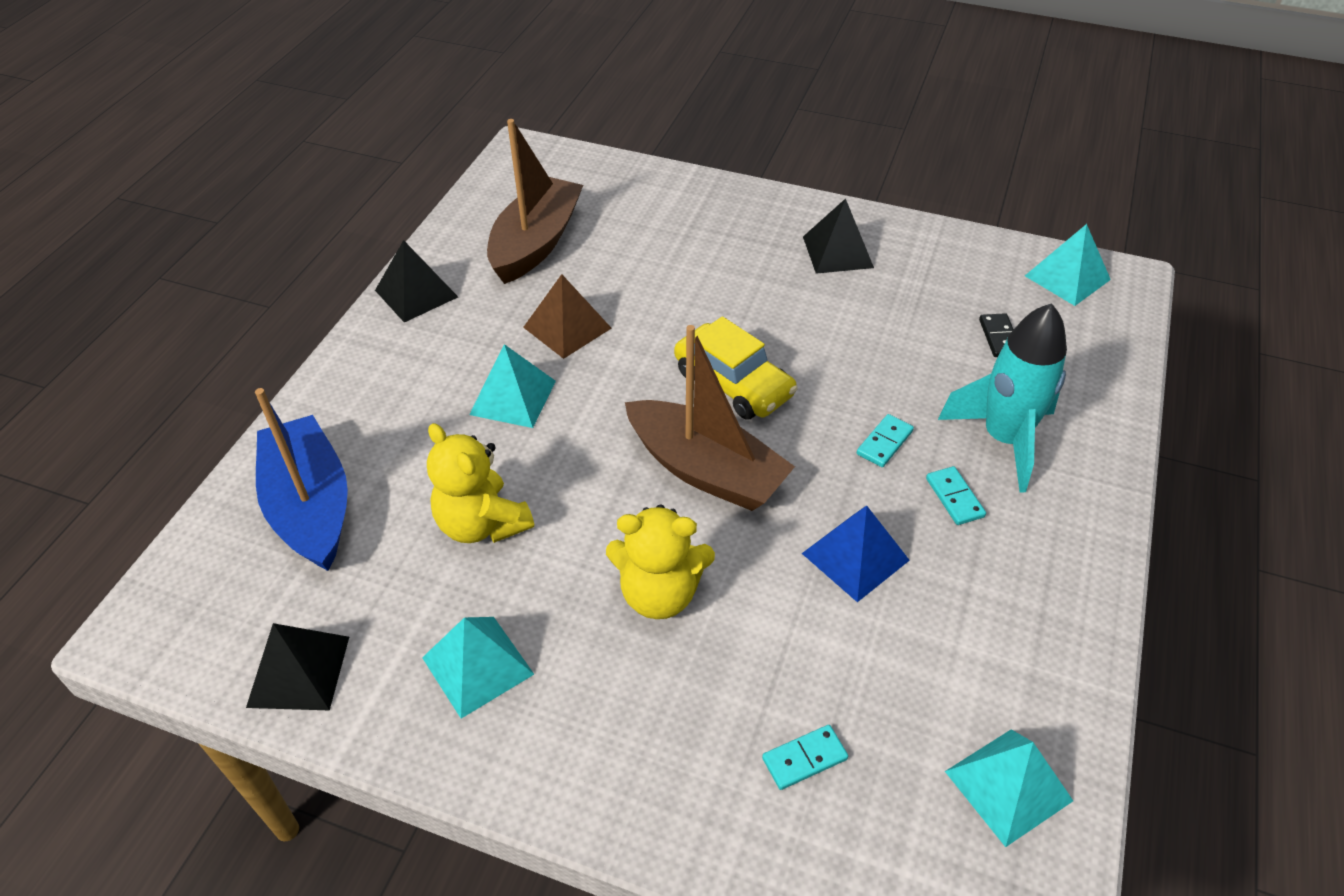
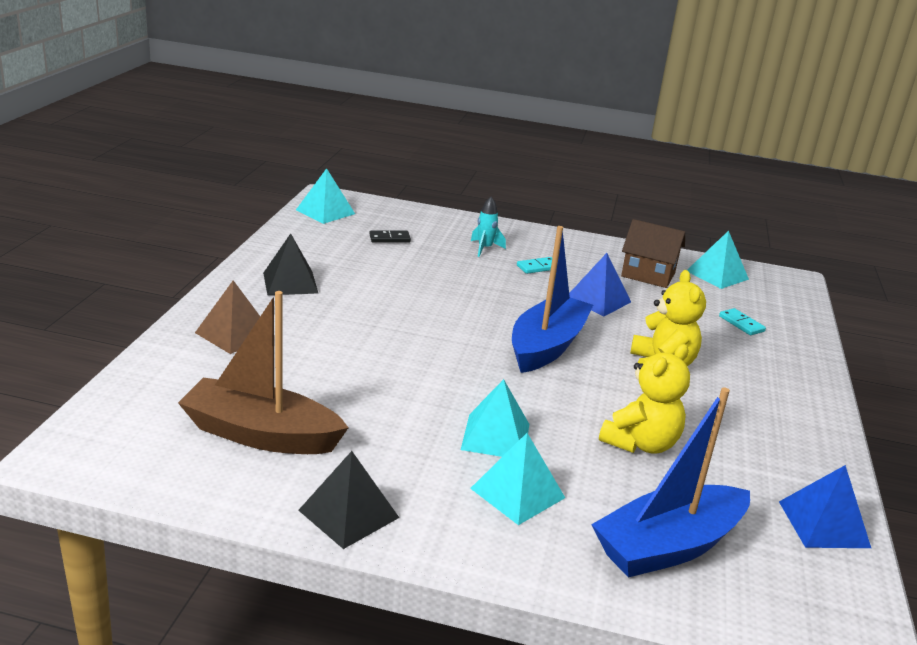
camera: 100 degrees left, 20 degrees down
(298, 671) = (824, 524): black pyramid -> blue pyramid
(477, 665) = (761, 436): turquoise pyramid -> turquoise pyramid (517, 493)
(567, 327) = (397, 410): brown pyramid -> brown pyramid (234, 333)
(706, 470) = (547, 346): brown boat -> blue boat
(733, 383) = (454, 332): yellow car -> none
(884, 442) = (499, 283): turquoise domino -> none
(972, 655) = (648, 275): none -> brown house
(1003, 439) = (485, 248): turquoise rocket -> turquoise rocket, size x0.49

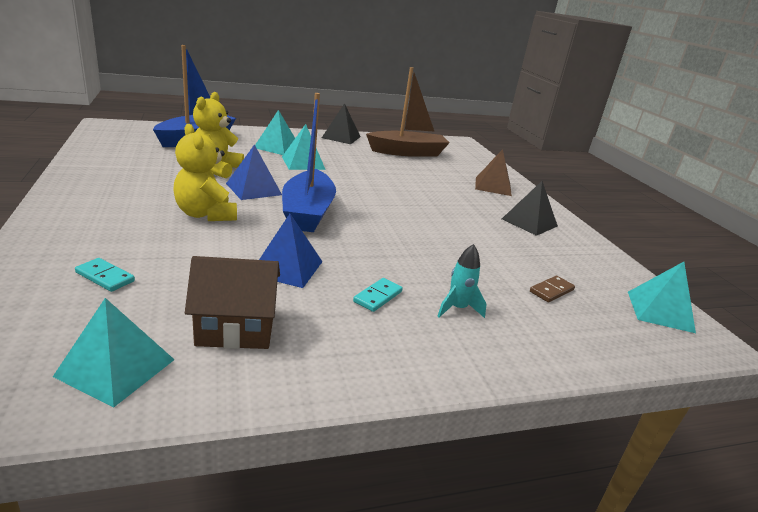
camera: 150 degrees right, 0 degrees up
(389, 238) = (551, 291): black domino -> brown domino
(824, 524) = (102, 151): blue pyramid -> blue pyramid (253, 189)

